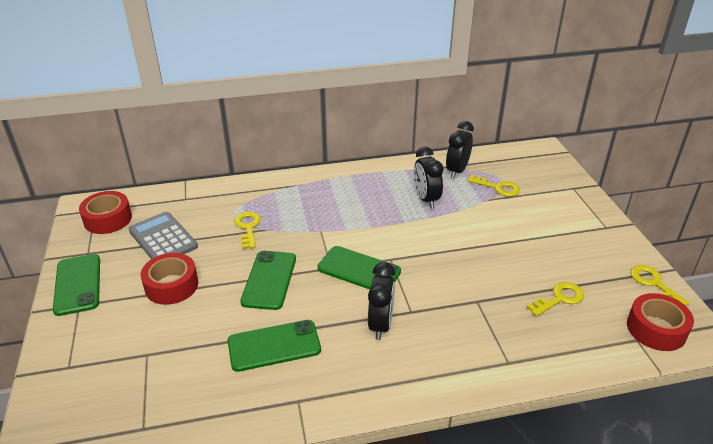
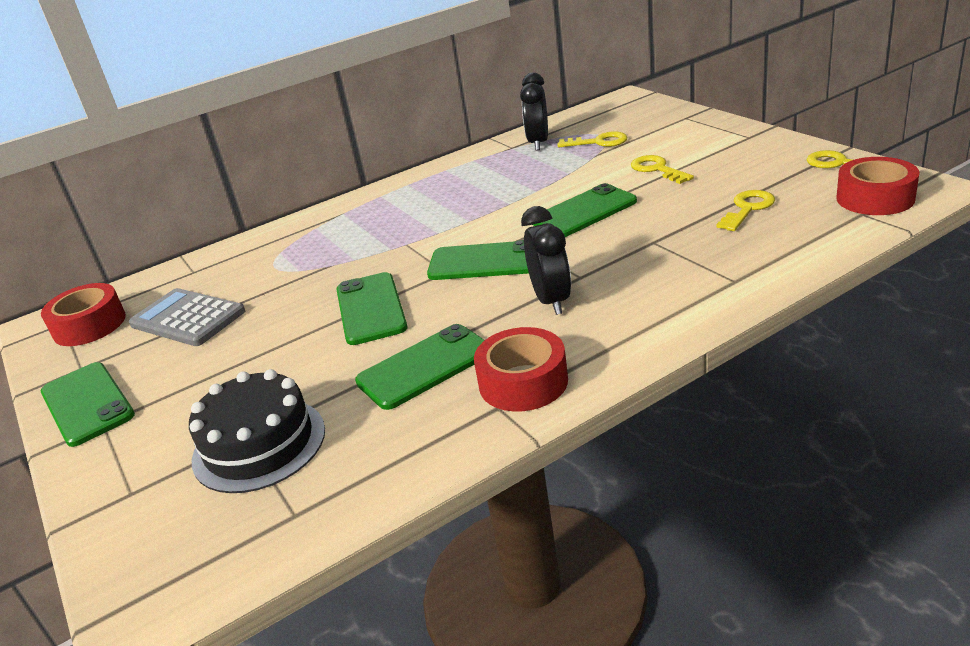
camera: 15 degrees left, 5 degrees down
(151, 363) = (259, 444): none -> black cake
(171, 285) = (234, 358): red tape -> red tape (523, 382)
(248, 227) = (304, 270): yellow key -> yellow key (657, 169)
(426, 199) = (520, 177): black clock -> none
(448, 252) = (584, 212): none -> green phone

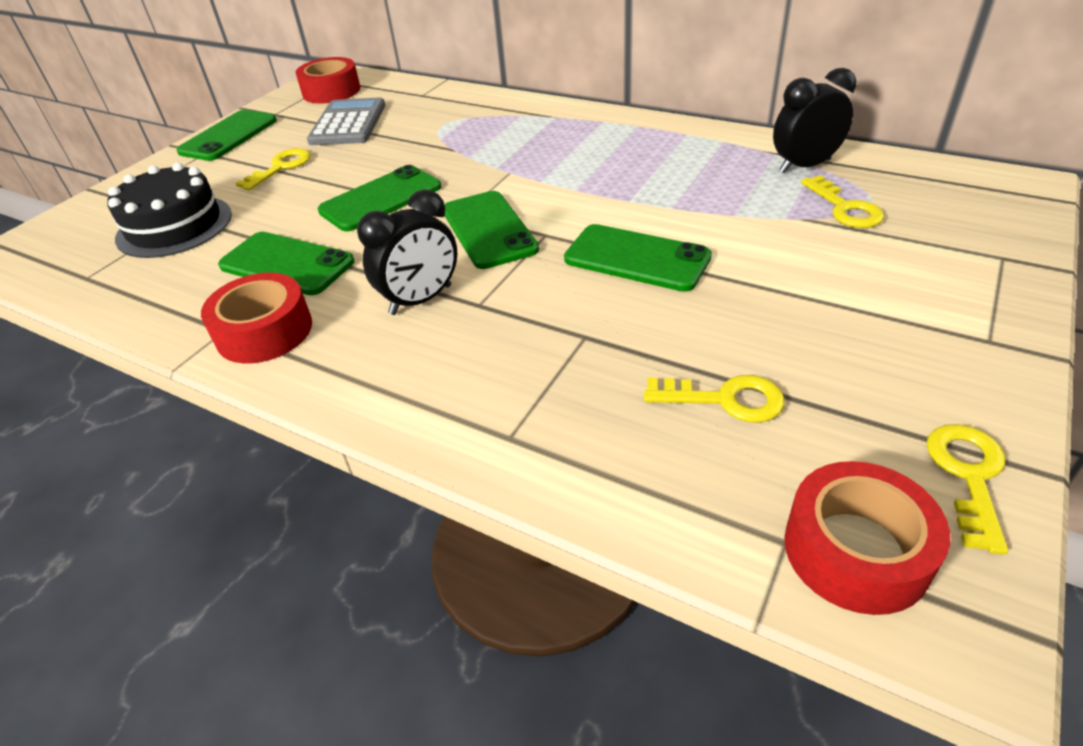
camera: 60 degrees right, 10 degrees up
(657, 169) = (797, 280): yellow key -> yellow key (281, 167)

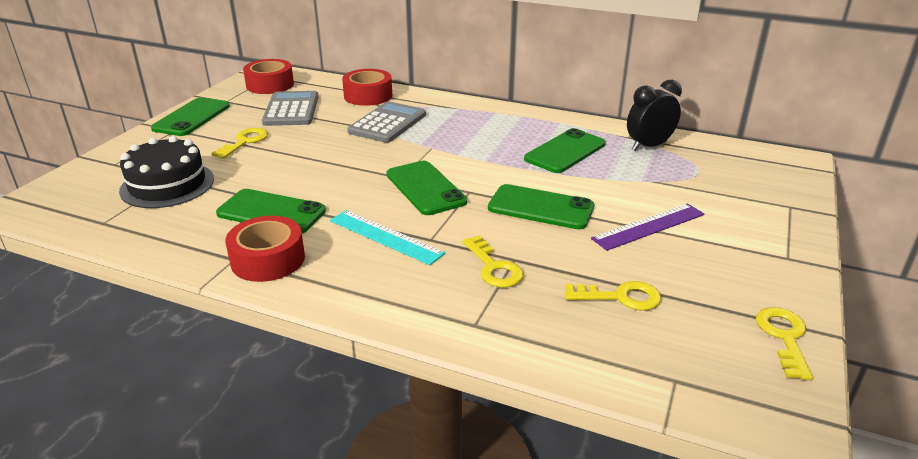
camera: 10 degrees left, 10 degrees down
(381, 199) = (334, 166): green phone -> green phone (565, 151)
(421, 300) = (385, 236): black clock -> turquoise ruler
(461, 139) = (387, 123): none -> grey calculator
(785, 288) = (648, 226): none -> purple ruler
(845, 208) = (681, 174): yellow key -> yellow key (494, 267)
(856, 550) = (720, 382): red tape -> red tape (368, 96)

